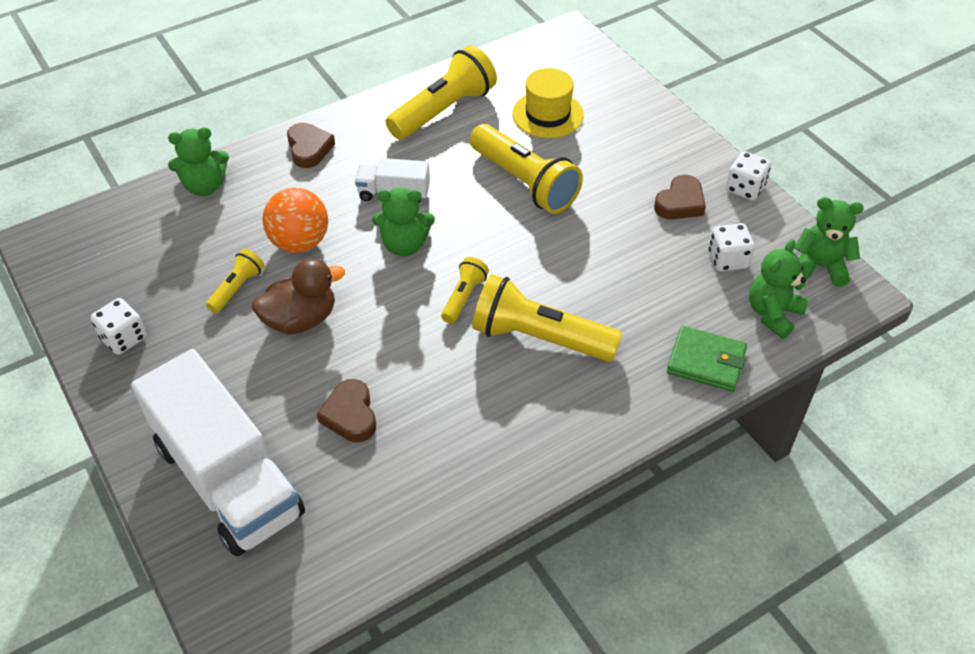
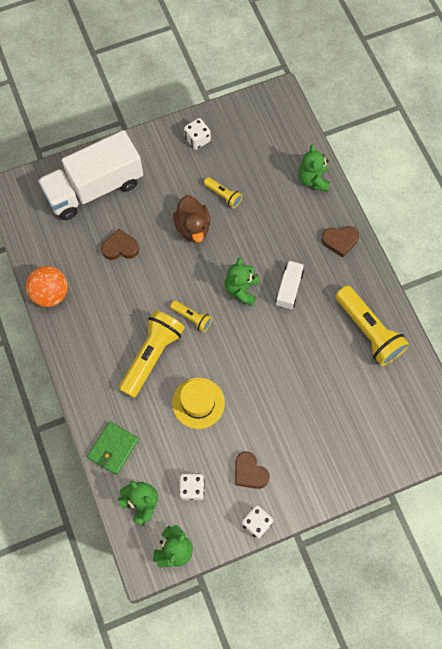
camera: 100 degrees right, 20 degrees up
(299, 242) = (254, 230): orange ball -> orange ball (50, 293)
(525, 183) = (286, 372): yellow flashlight -> none
(547, 114) = (355, 402): yellow hat -> yellow hat (198, 403)

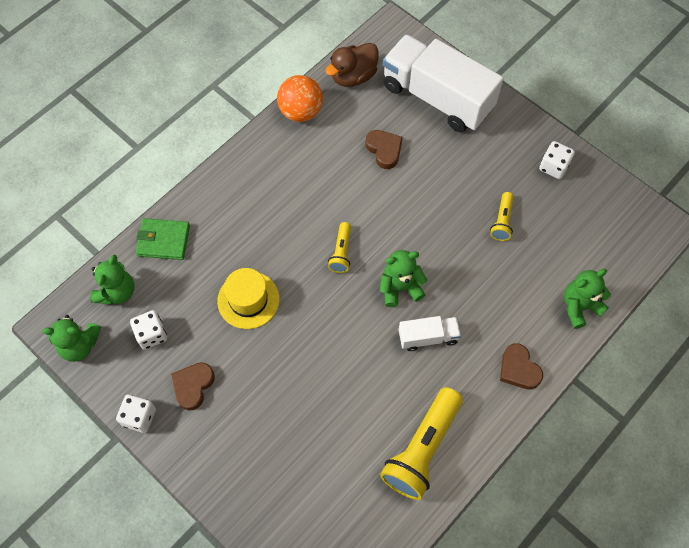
camera: 65 degrees right, 5 degrees down
(152, 355) = (280, 232): yellow flashlight -> none
(193, 227) = (446, 207): brown duck -> brown duck (353, 76)

